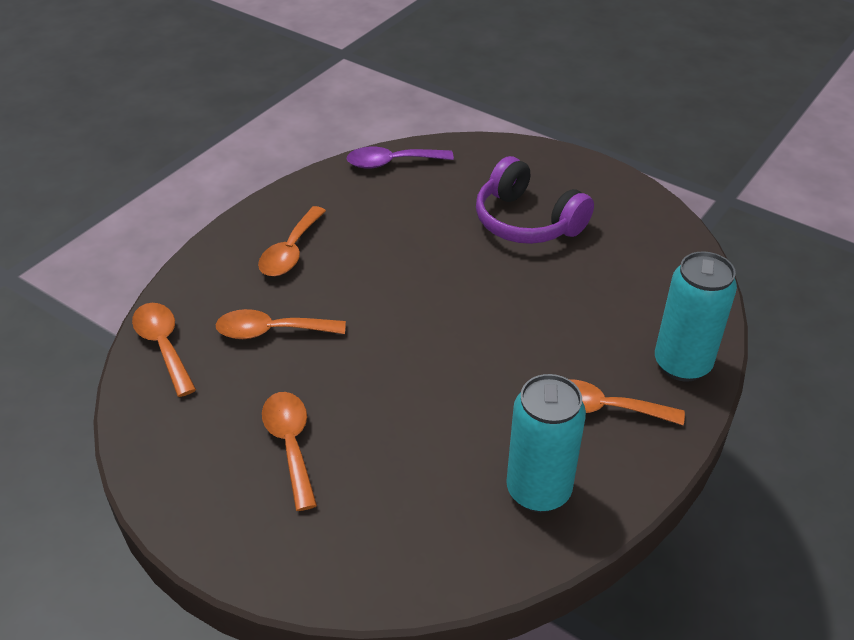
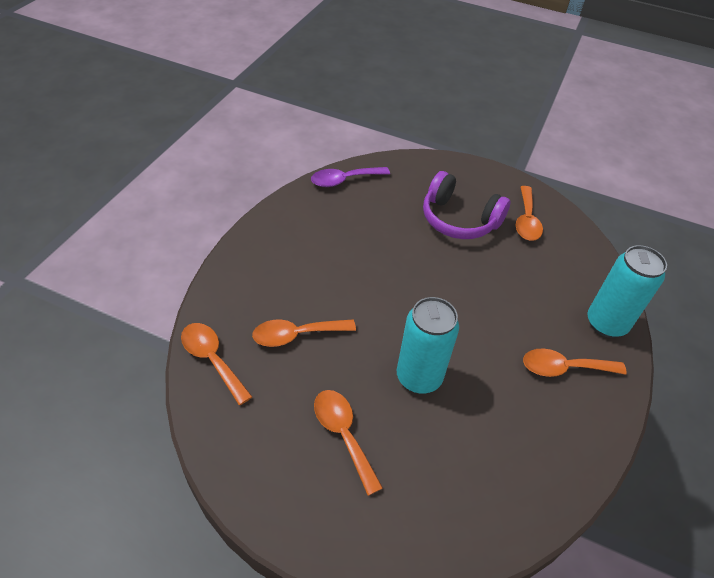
camera: 15 degrees left, 5 degrees up
(290, 251) = (290, 263): orange spoon -> orange spoon (526, 220)
(538, 490) = (543, 445): turquoise can -> turquoise can (419, 377)

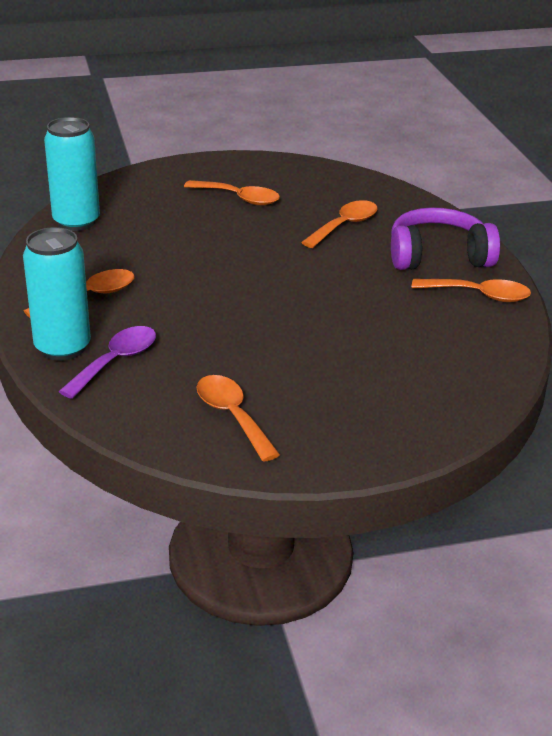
camera: 145 degrees right, 15 degrees down
(212, 359) = (383, 193): orange spoon -> orange spoon (479, 295)
(344, 180) = (499, 354): purple spoon -> purple spoon (116, 361)
(419, 377) = (216, 242): turquoise can -> turquoise can (76, 222)
(459, 219) = (316, 376): purple headphones -> purple headphones (438, 256)

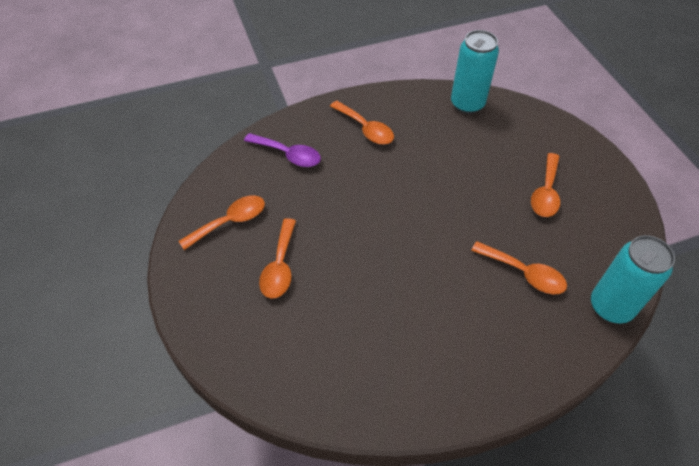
camera: 85 degrees right, 20 degrees up
(62, 348) = (301, 127): turquoise can -> turquoise can (610, 307)
(438, 256) = (489, 353): purple headphones -> none
(479, 295) = (424, 388): orange spoon -> orange spoon (280, 266)

